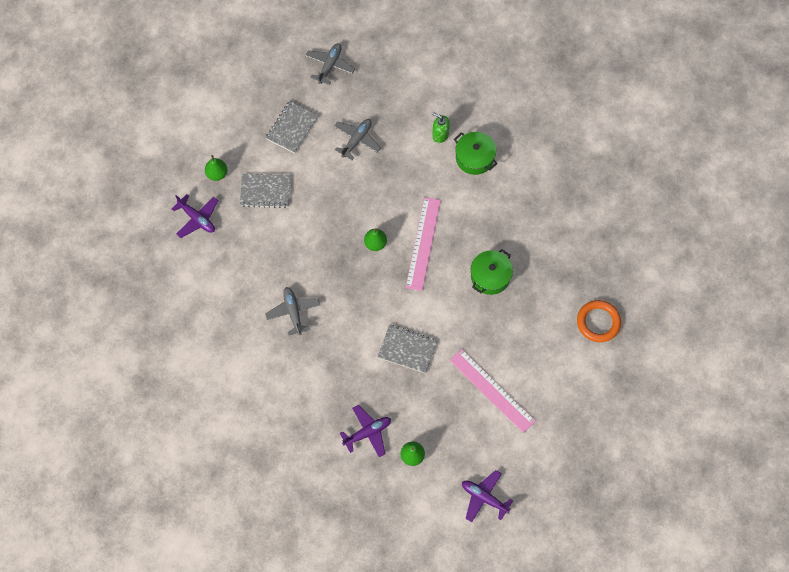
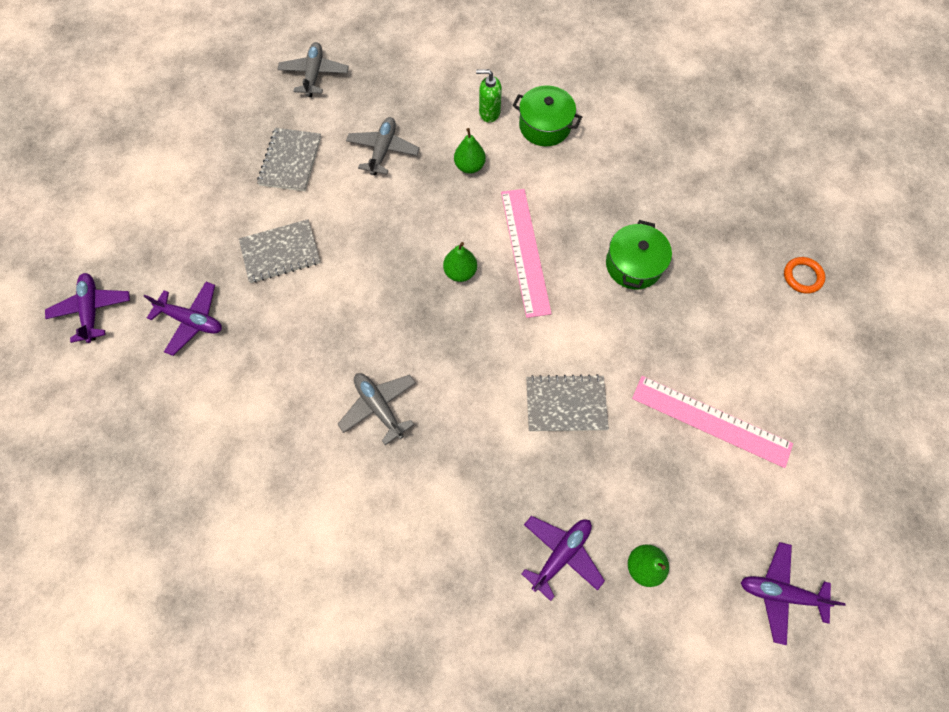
camera: 20 degrees left, 0 degrees up
(138, 191) = (92, 310): none -> purple plane
(217, 174) = (203, 250): green pear -> green pear (469, 166)
(598, 322) = (802, 276): orange ring -> orange ring, size x0.63

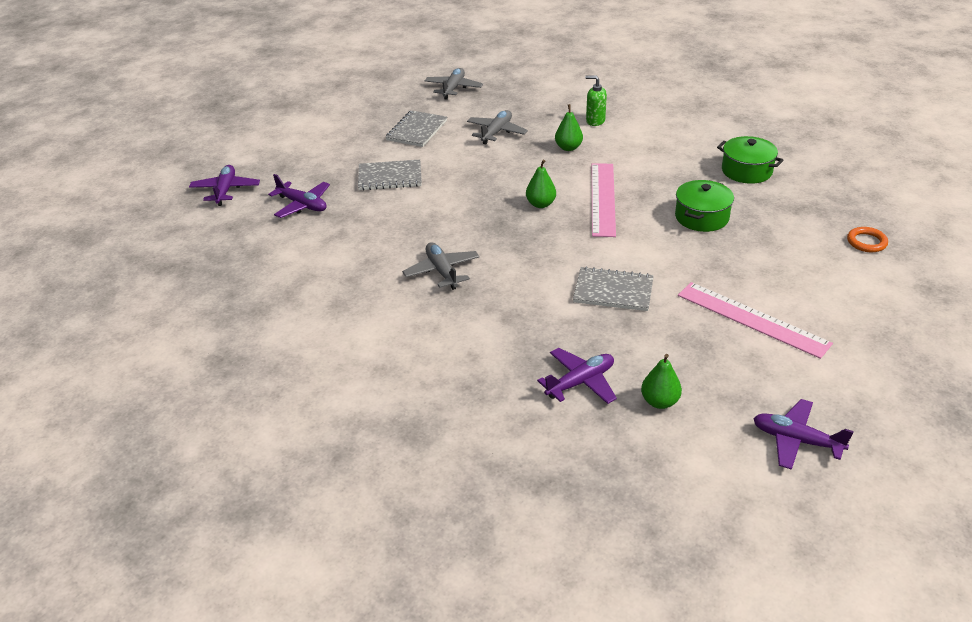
camera: 15 degrees right, 30 degrees down
(545, 126) = (642, 132): green pot -> green pot (746, 171)

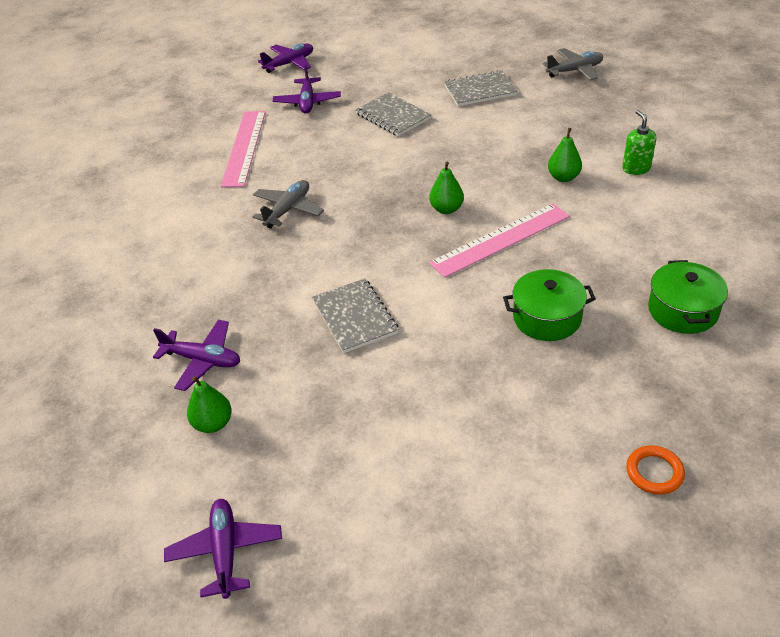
camera: 55 degrees right, 5 degrees up
(496, 132) = (534, 128): grey plane -> none
(752, 319) = (400, 434): pink ruler -> pink ruler (244, 147)

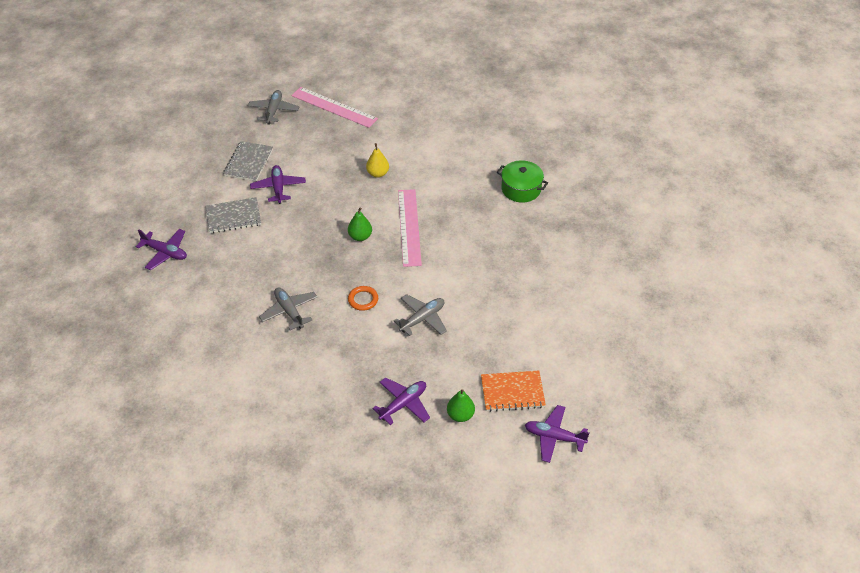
camera: 65 degrees left, 5 degrees up
(244, 147) = (189, 309): pink ruler -> pink ruler (334, 107)
(285, 464) = (512, 392): none -> orange notebook
(289, 63) = (96, 242): purple plane -> purple plane (278, 188)
(355, 317) = (422, 319): grey notebook -> grey plane
(547, 318) = (486, 240): green pot -> none
(563, 177) = (378, 173): green pear -> yellow pear
(636, 168) = (397, 141): green soap dispenser -> none
(654, 472) = (609, 255): orange ring -> orange ring (363, 300)

